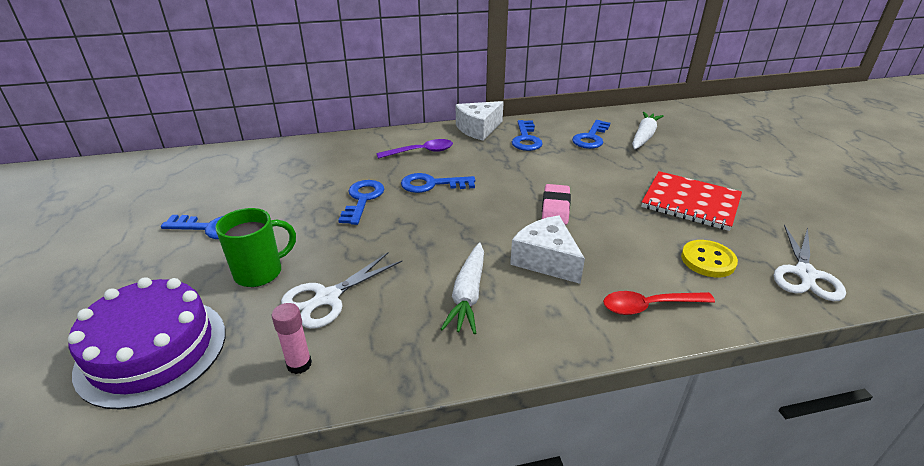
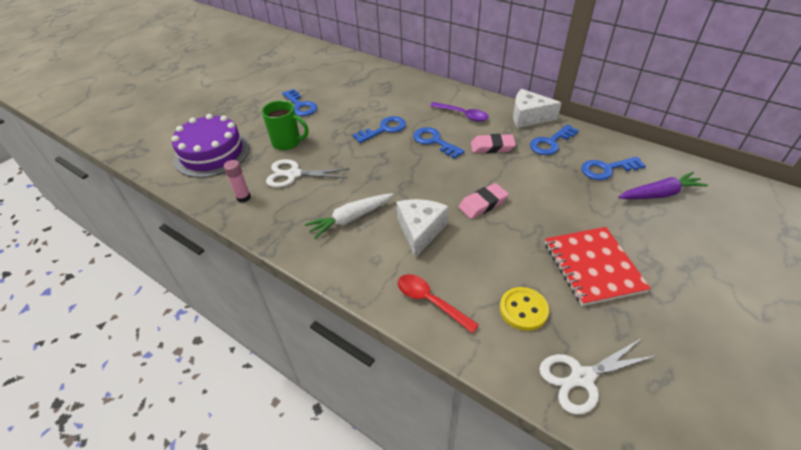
camera: 50 degrees right, 10 degrees up
(488, 163) = (492, 147): none -> pink eraser
(644, 136) = (659, 194): white carrot -> purple carrot

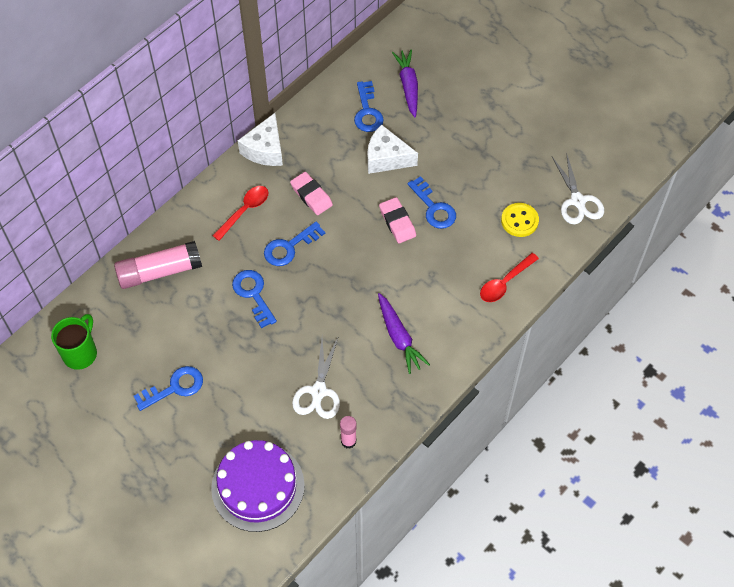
camera: 85 degrees left, 15 degrees up
(287, 142) = (255, 400): green mug -> green mug (80, 353)
(351, 219) = (399, 337): white carrot -> purple carrot
(396, 86) = (159, 272): none -> pink glue stick
(420, 231) = (424, 279): white cheese -> white cheese (386, 158)
(462, 115) = (244, 211): purple spoon -> red spoon
(492, 147) = (311, 195): pink eraser -> pink eraser turned 45 degrees counterclockwise
(551, 143) = (316, 143): blue key -> blue key (433, 207)
(593, 267) = (483, 162): red notebook -> none

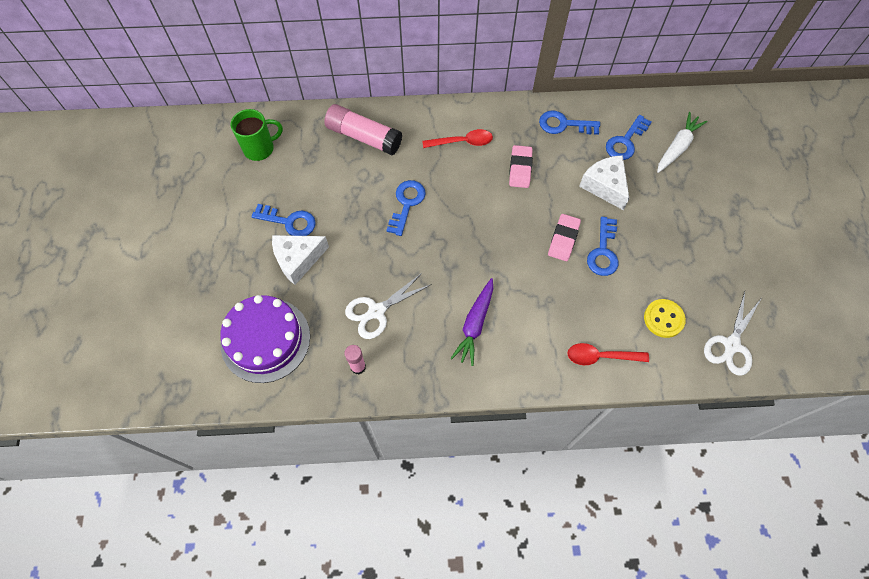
camera: 45 degrees right, 5 degrees up
(265, 149) = (521, 111): white cheese -> white cheese (298, 260)
(289, 247) = (466, 192): blue key -> blue key (564, 124)
(408, 86) = (677, 147): purple carrot -> white carrot

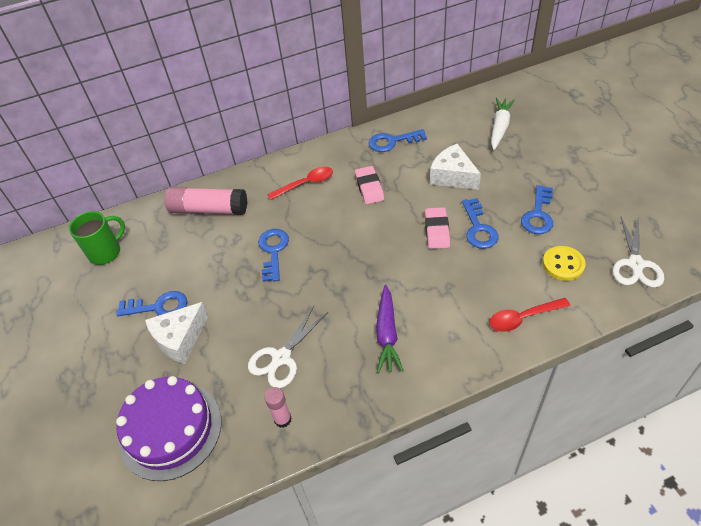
camera: 15 degrees left, 15 degrees down
(625, 141) = (453, 137): blue key -> blue key (538, 214)

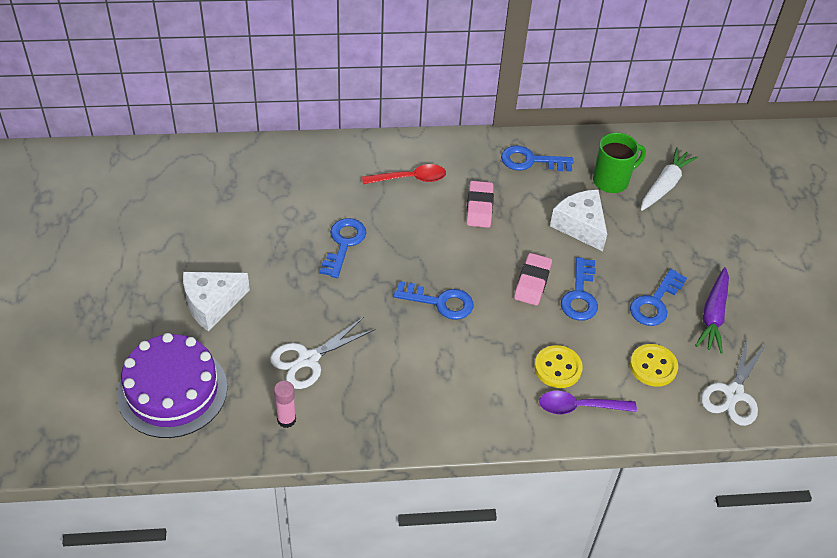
camera: 10 degrees right, 0 degrees up
(106, 252) = (164, 184): green mug -> green mug (612, 181)
(158, 307) = (200, 263): blue key -> blue key (439, 302)
(208, 209) = (291, 172): pink glue stick -> none
(387, 333) = (428, 373): purple carrot -> purple carrot (713, 315)
(490, 292) = (557, 368): none -> yellow button
(523, 318) = (580, 407): red spoon -> purple spoon

